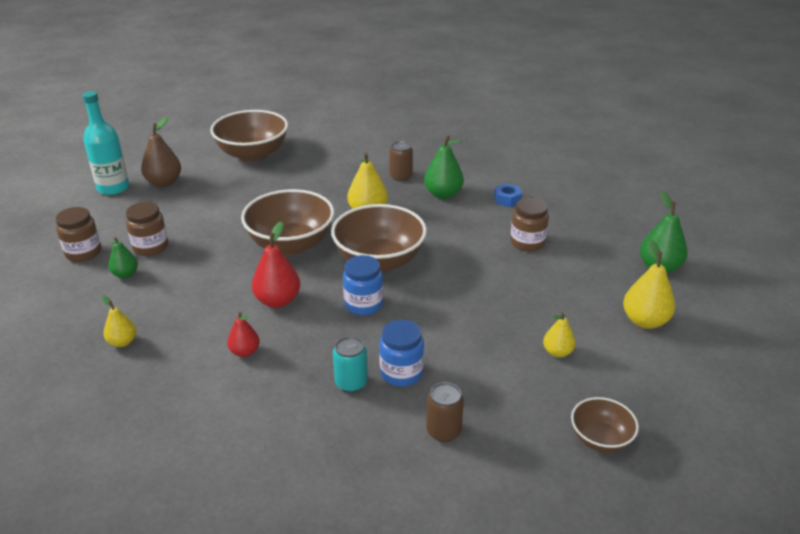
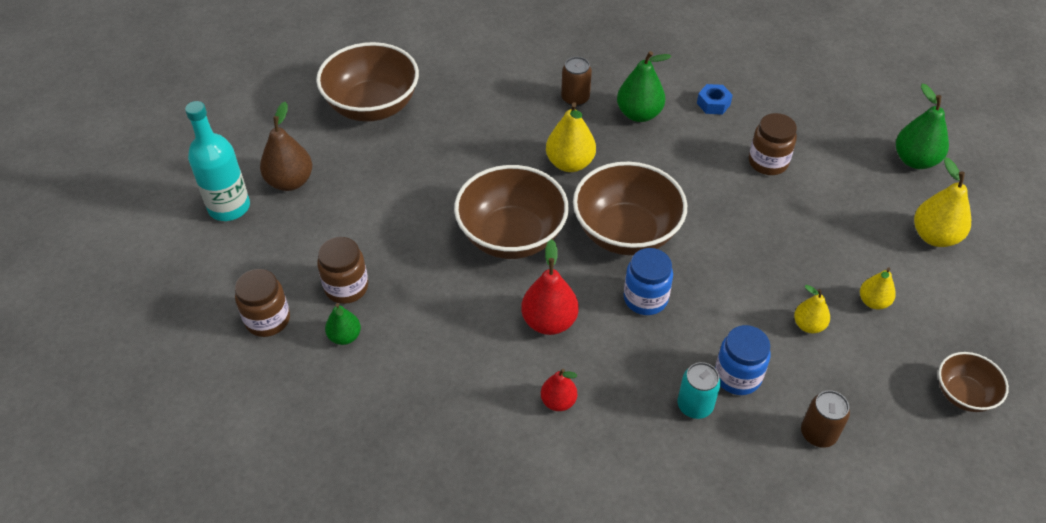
camera: 20 degrees left, 15 degrees up
(123, 342) = (412, 432): yellow pear -> yellow pear (808, 325)

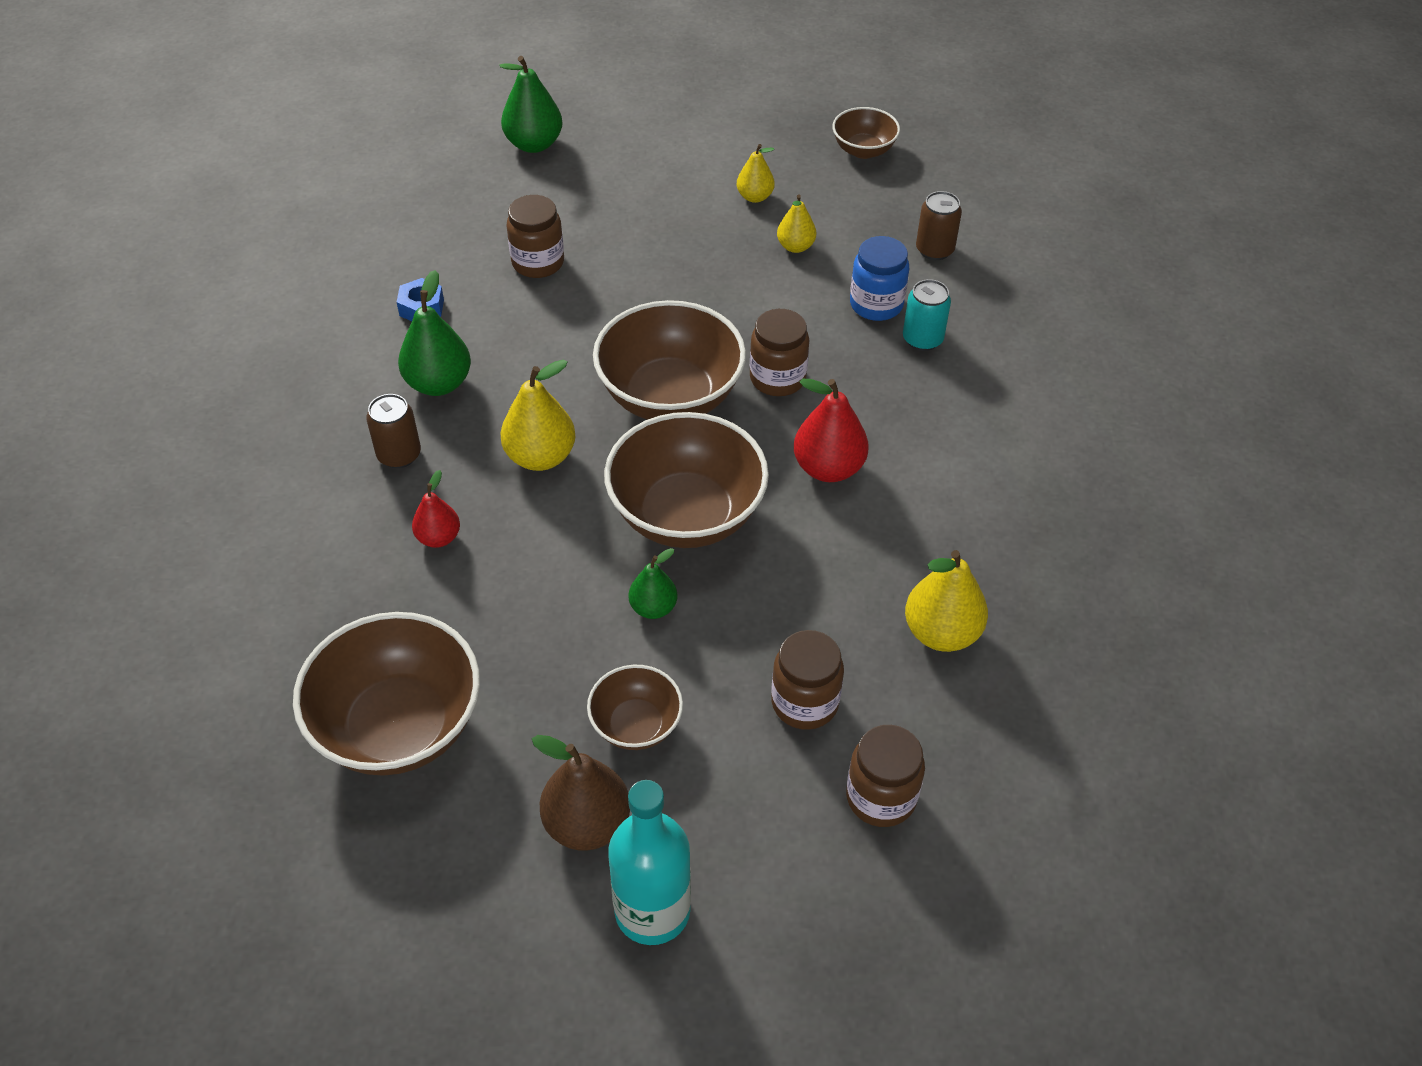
camera: 95 degrees left, 0 degrees up
(345, 336) = (893, 691): green pear -> green pear (653, 608)
(349, 204) = (636, 725): none -> brown bowl
(558, 401) = (945, 455): red pear -> red pear (438, 538)
(645, 298) = (777, 378): blue jar -> brown jar
(934, 236) = (654, 144): yellow pear -> yellow pear (941, 633)

